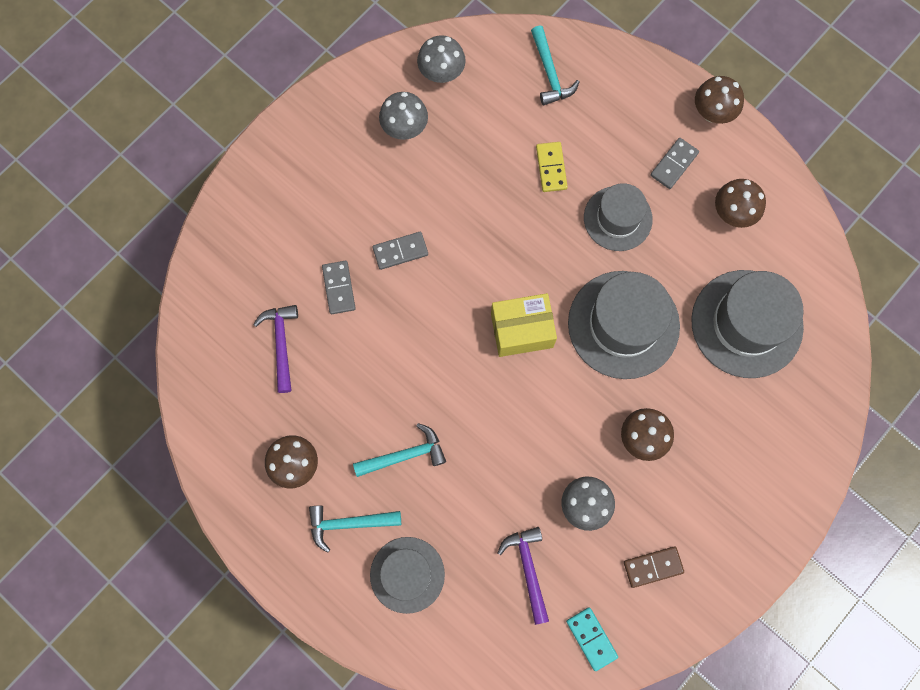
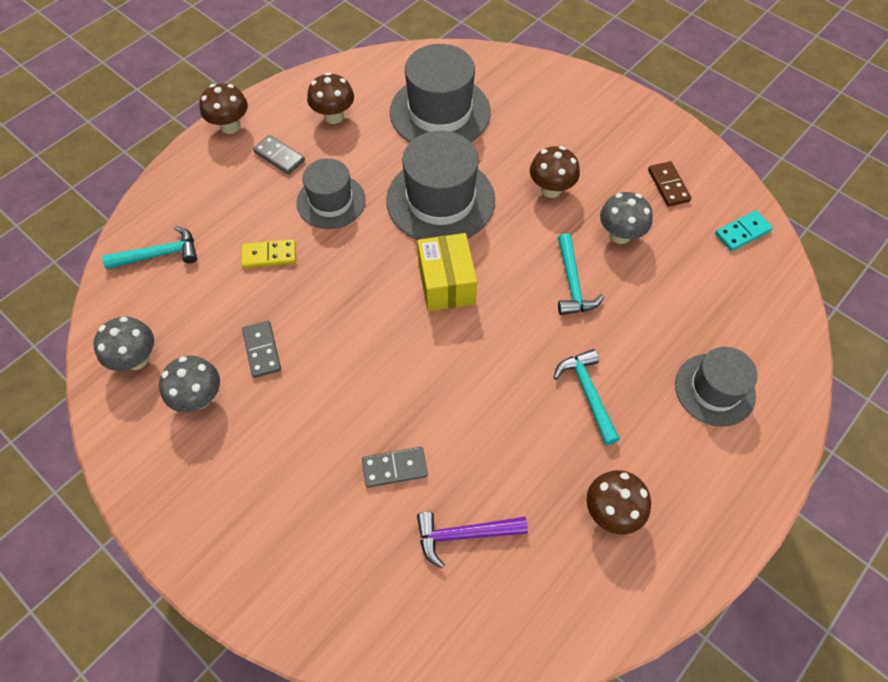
camera: 90 degrees left, 15 degrees down
(348, 523) = (670, 450): turquoise hammer -> turquoise hammer (572, 283)
(400, 251) = (353, 400): grey domino -> grey domino (262, 350)
(528, 569) = (688, 281): purple hammer -> none

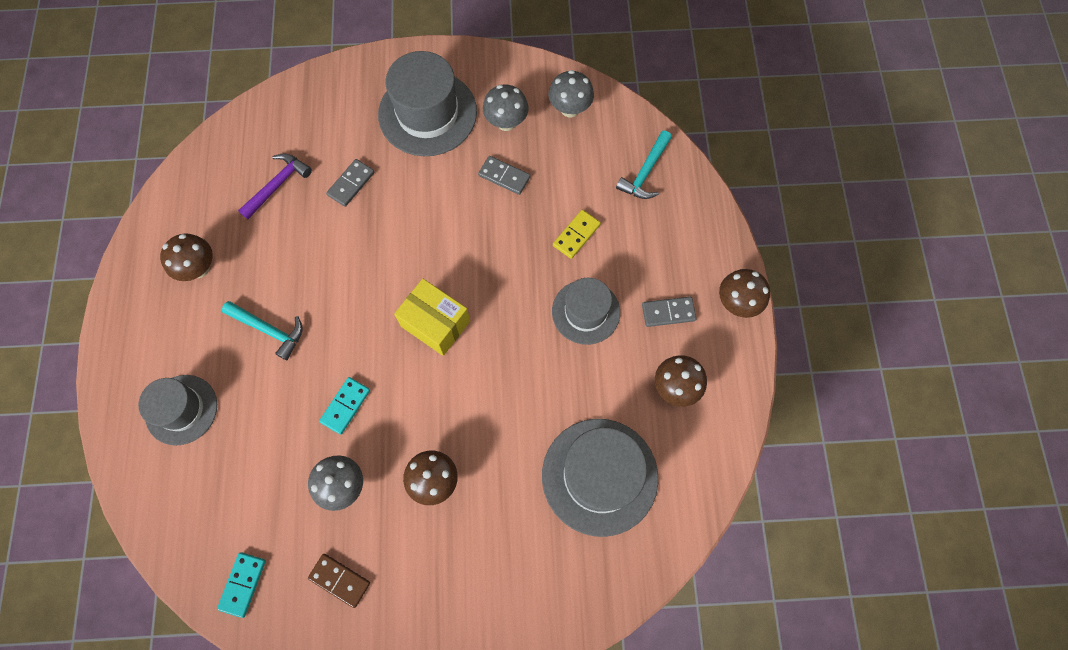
camera: 135 degrees right, 10 degrees up
(440, 200) = (509, 388): grey hat -> grey hat (427, 113)
(572, 283) = (345, 406): turquoise hammer -> turquoise domino

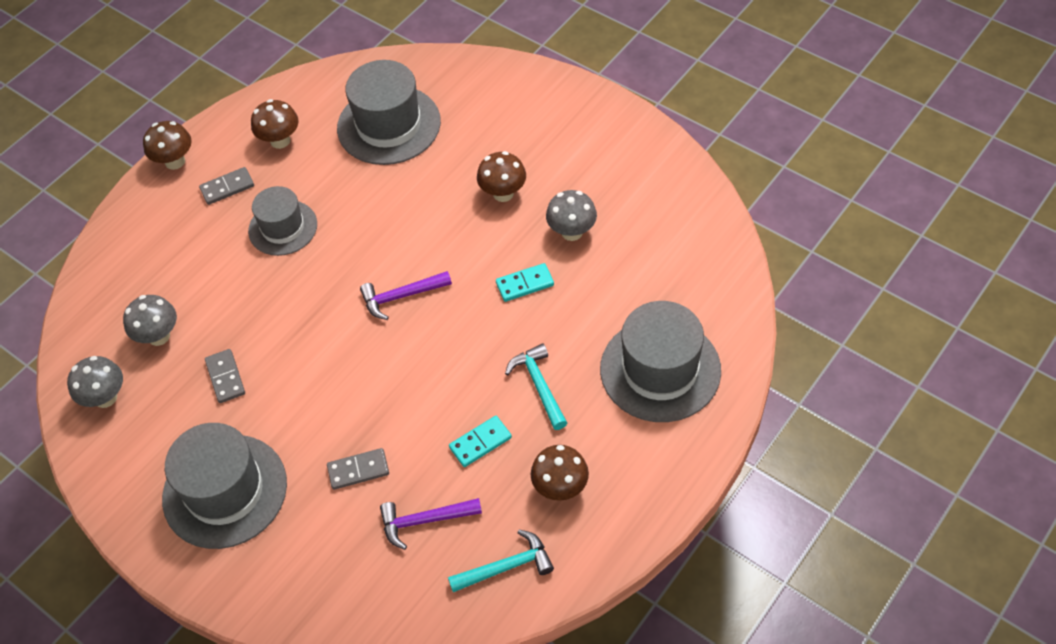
camera: 135 degrees left, 15 degrees down
(181, 409) = (660, 370): grey hat -> grey hat, size x1.58
(243, 584) = (693, 217): turquoise domino -> turquoise domino (480, 443)
(339, 580) = (621, 177): brown domino -> none
(435, 324) = (401, 297): yellow box -> purple hammer
(506, 122) = (170, 427): grey mushroom -> grey mushroom (159, 336)
(576, 235) = (225, 287): yellow domino -> none
(645, 172) = (117, 297): turquoise hammer -> turquoise hammer (506, 566)
(668, 312) = (227, 188): grey domino -> grey domino turned 60 degrees counterclockwise

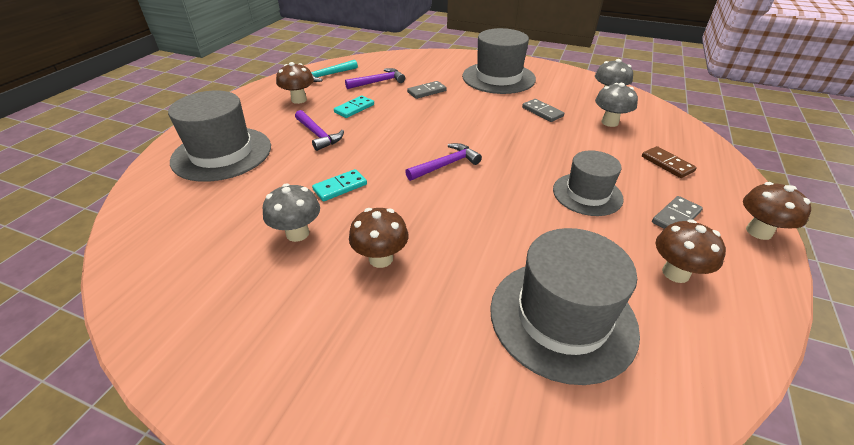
camera: 160 degrees right, 15 degrees down
(165, 252) = (667, 164): none -> brown domino
(539, 385) = (318, 135): turquoise hammer -> purple hammer

